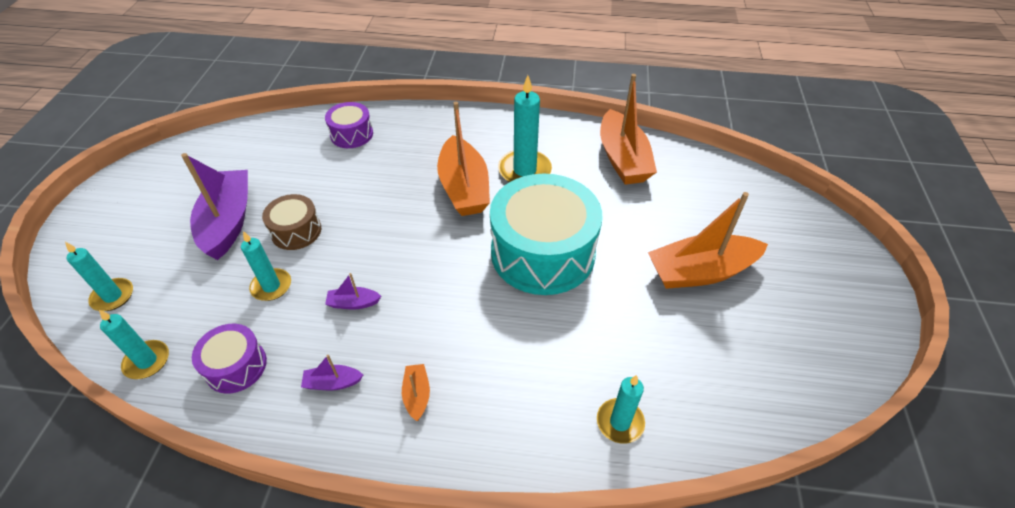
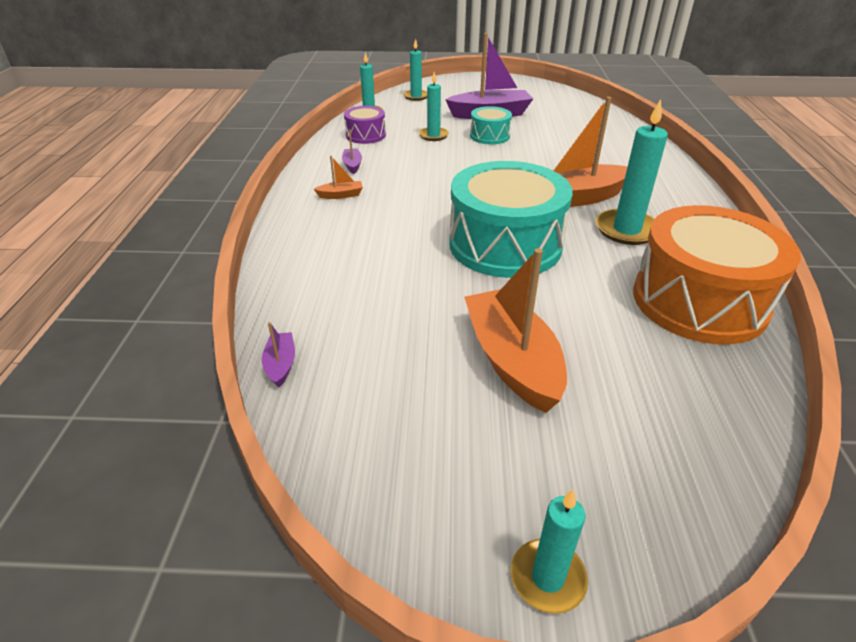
camera: 85 degrees right, 10 degrees down
(296, 231) = (489, 136): brown drum -> turquoise drum
(351, 134) = (618, 141): purple drum -> none
(353, 303) = (423, 164): purple boat -> purple boat (281, 365)
(620, 422) = (306, 290): turquoise candle -> turquoise candle (547, 578)
(622, 159) = (699, 301): orange boat -> orange drum

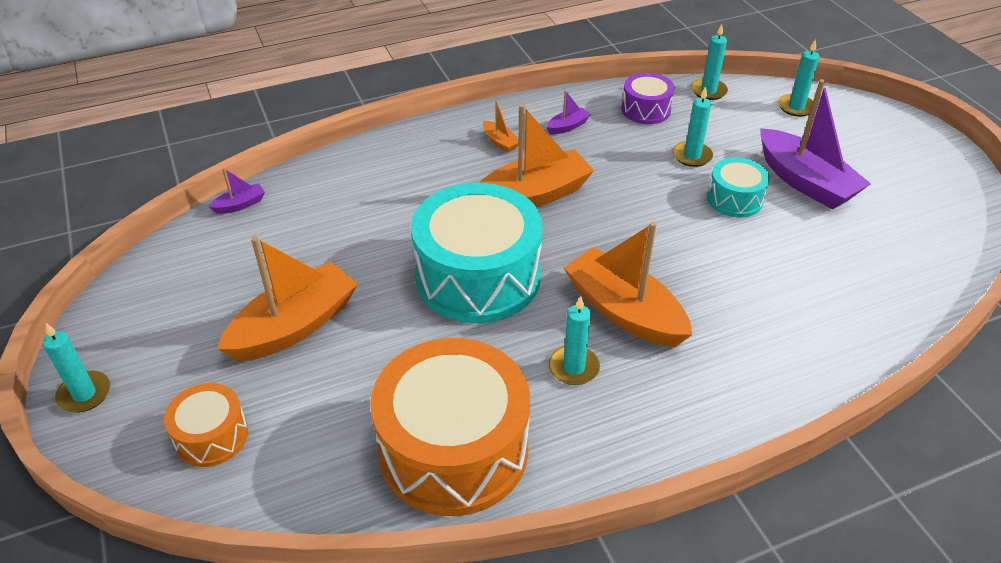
camera: 65 degrees right, 5 degrees up
(424, 199) = (533, 196): none -> orange boat
(626, 230) = (574, 367): turquoise candle -> turquoise candle, size x0.63
(653, 453) = (211, 436): none -> orange drum

